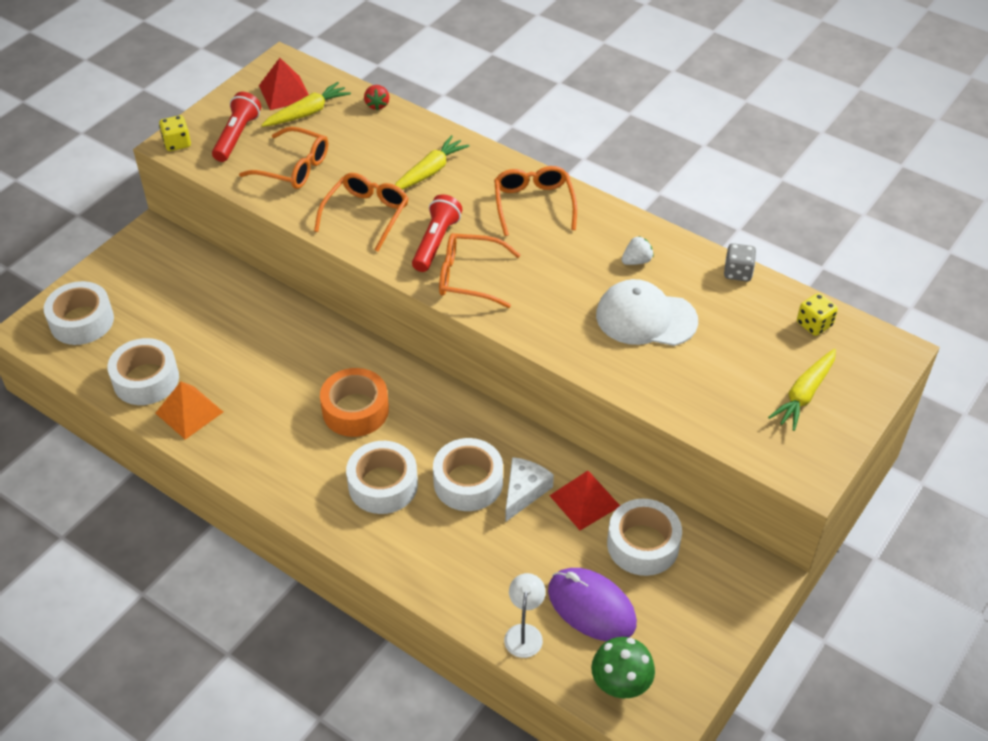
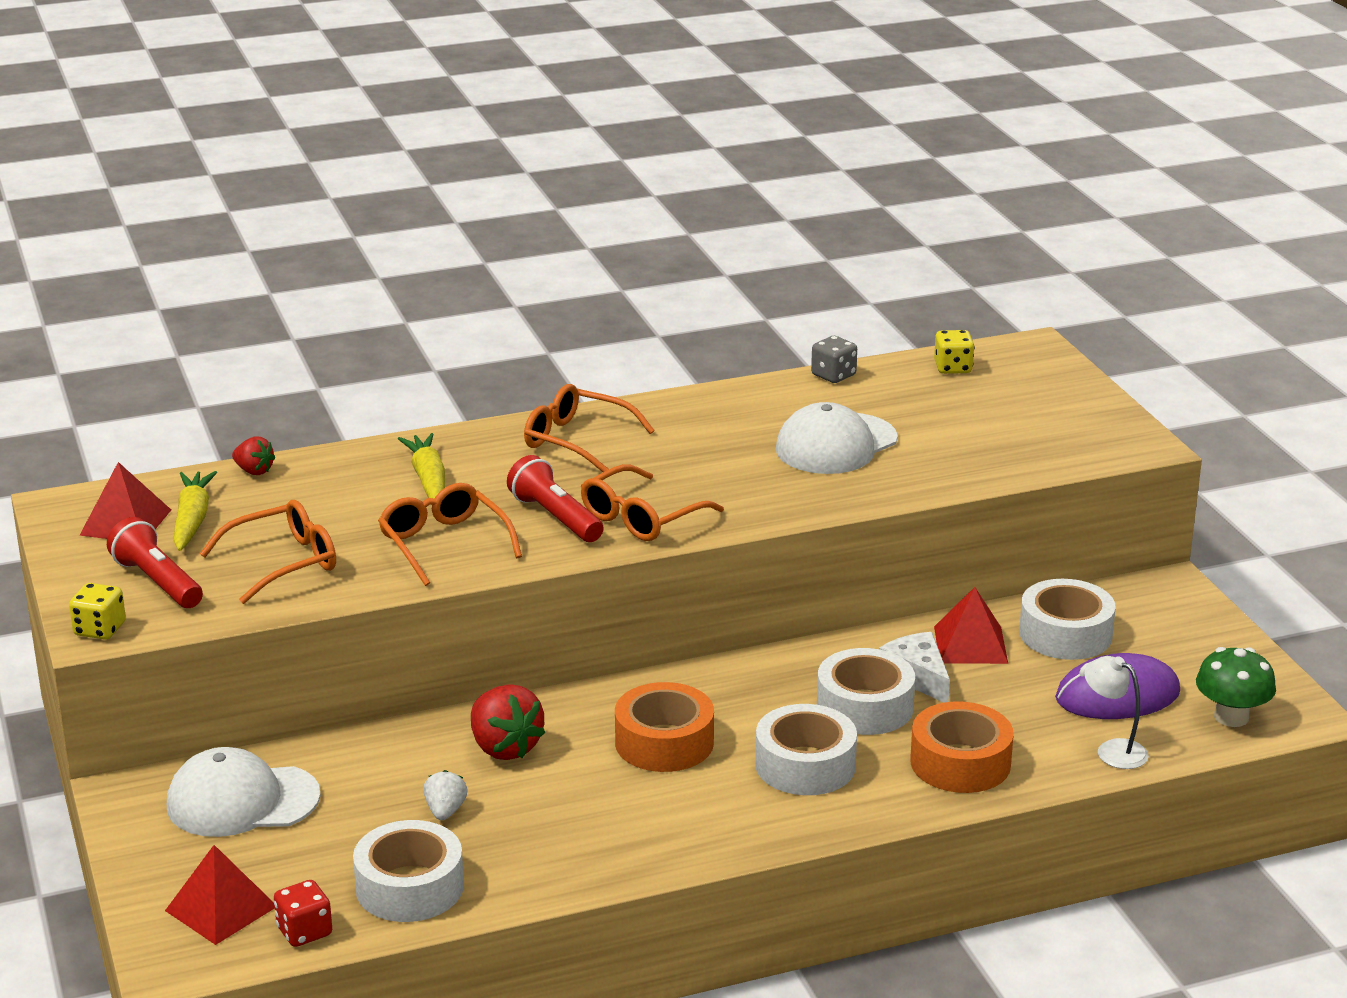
camera: 55 degrees left, 20 degrees down
(82, 321) = (221, 908): white tape -> red pyramid
(83, 361) = (304, 931): none -> red dice
(174, 276) = (242, 801): none -> white cap
(189, 412) = (514, 870): orange pyramid -> none
(297, 347) = (504, 748): none -> red strawberry
(445, 559) = (960, 763): none -> orange tape
(636, 261) = (746, 418): white strawberry -> white strawberry (445, 811)
(804, 394) = (1038, 408): yellow carrot -> none

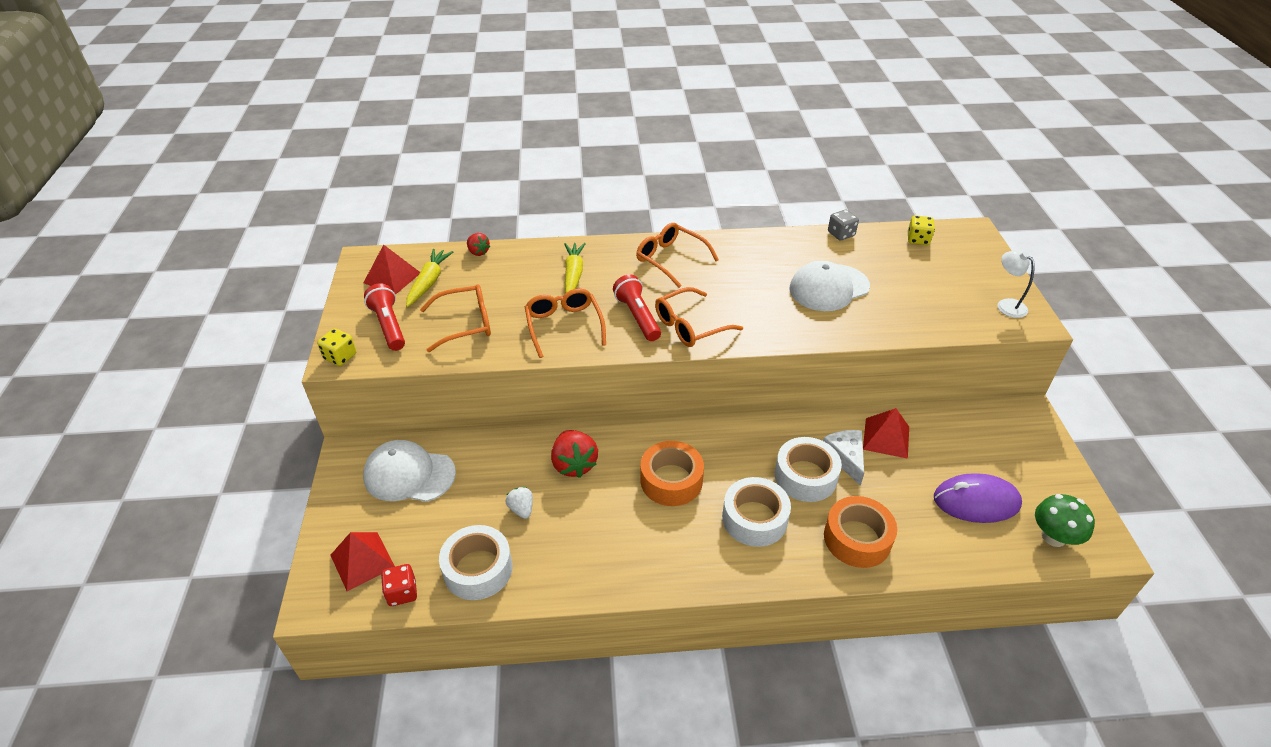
camera: 15 degrees right, 15 degrees up
(445, 811) = (521, 509): white strawberry -> white strawberry turned 45 degrees counterclockwise
(1065, 634) = (950, 441): white tape -> none
(1113, 750) = (964, 549): white lamp -> white lamp (1007, 305)

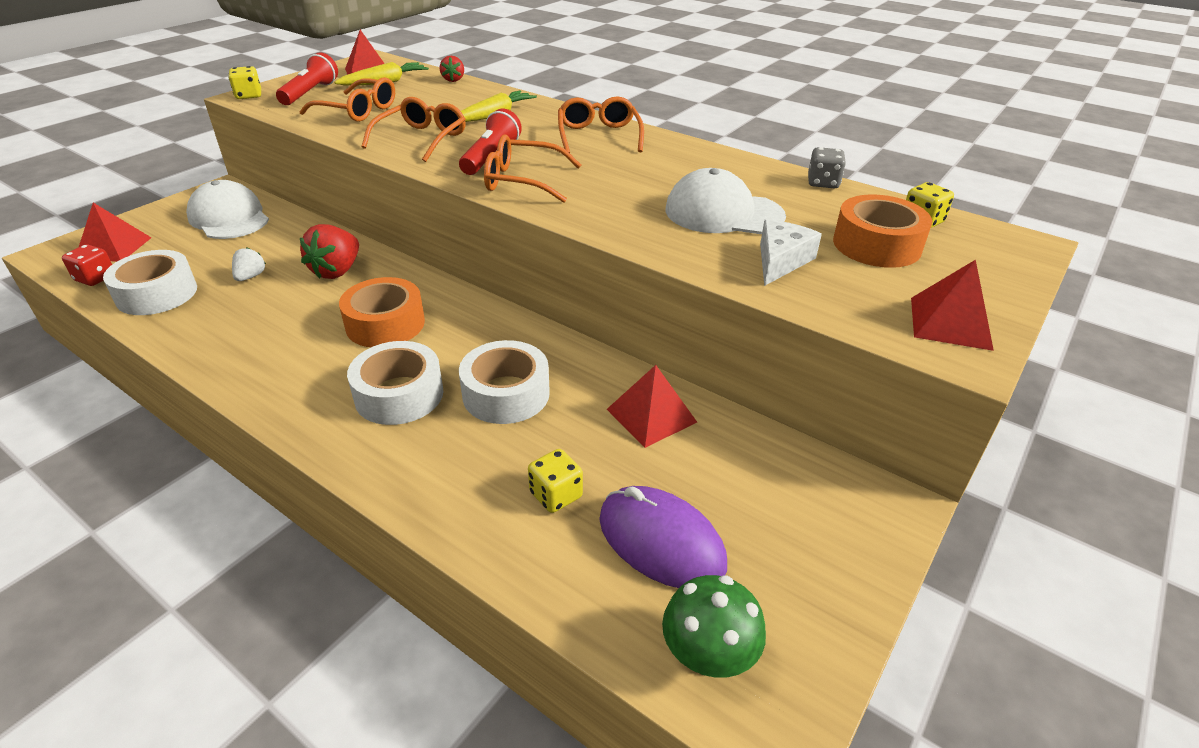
camera: 40 degrees right, 5 degrees down
(845, 457) = (575, 404): white cheese -> white cheese (780, 261)
(857, 538) = (462, 477): orange tape -> orange tape (876, 245)
(908, 514) = (556, 495): none -> yellow dice
(1007, 305) = (950, 323): white lamp -> red pyramid

